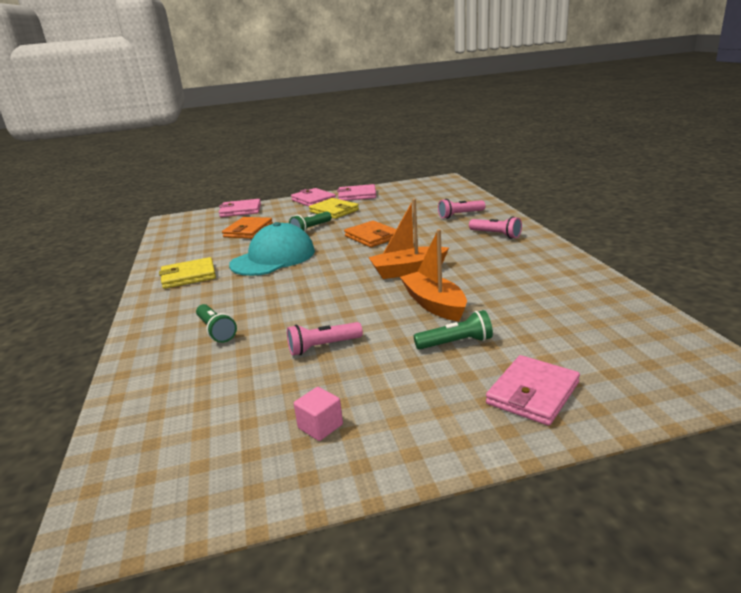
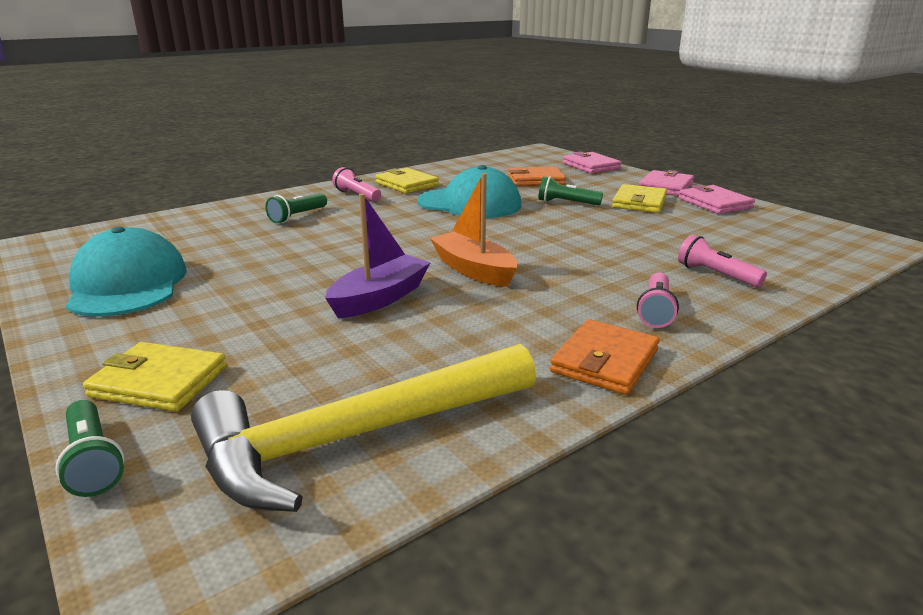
camera: 65 degrees right, 0 degrees up
(320, 426) = (128, 284): pink cube -> turquoise cap
(323, 347) = (269, 260): pink flashlight -> pink flashlight (357, 195)
(372, 237) = (569, 235): orange wallet -> orange wallet (604, 361)
(434, 304) = (380, 298): orange boat -> purple boat
(456, 343) = (281, 323): green flashlight -> green flashlight (93, 461)
(532, 393) = (159, 381): pink wallet -> yellow wallet
(612, 322) = (358, 436): none -> yellow hammer

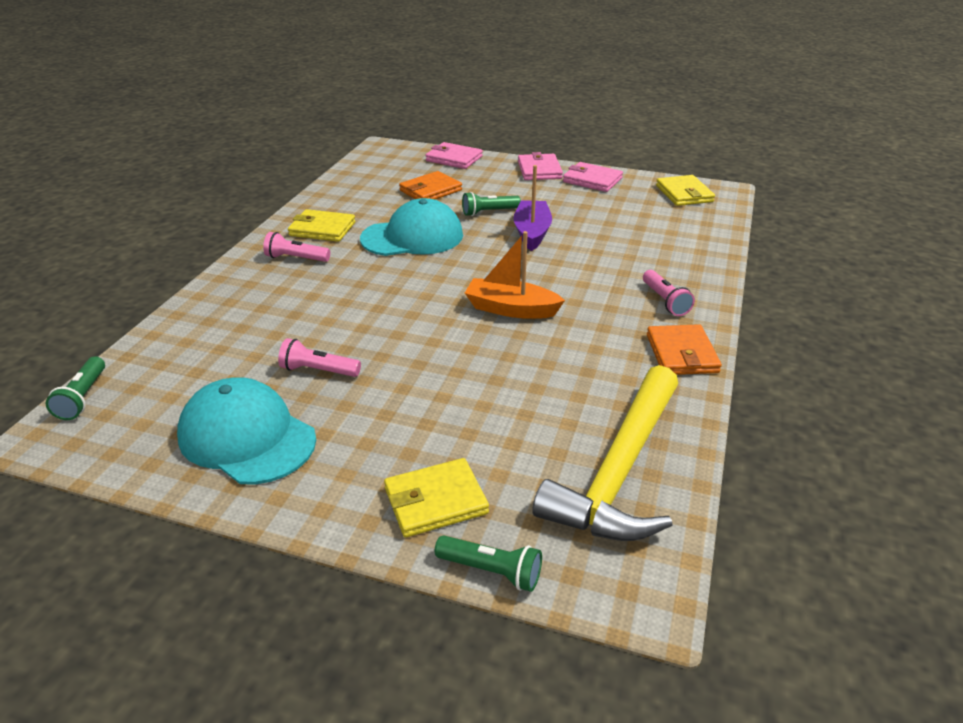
camera: 35 degrees left, 10 degrees up
(297, 216) = (278, 303): green flashlight -> green flashlight (83, 397)
(380, 298) = (481, 362): purple boat -> purple boat (532, 233)
(639, 202) = (540, 195): yellow wallet -> yellow wallet (684, 194)
(716, 275) = (665, 255): pink flashlight -> pink flashlight (318, 370)

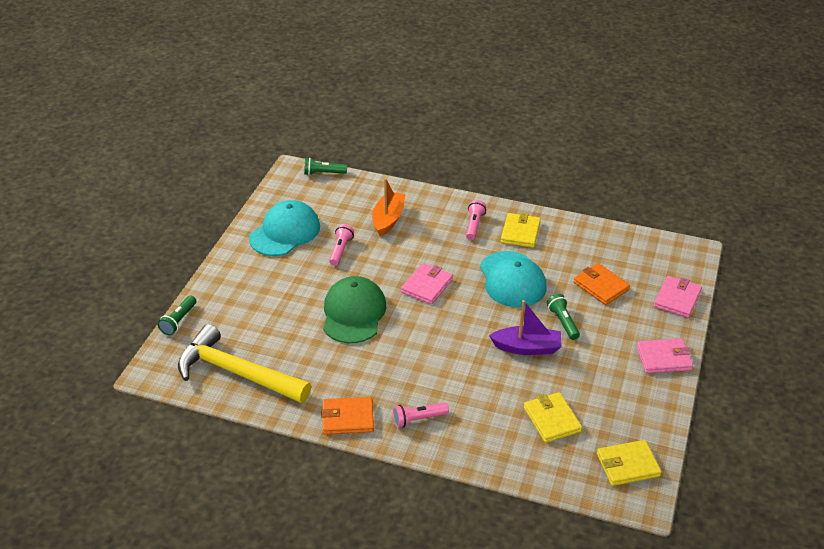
camera: 90 degrees right, 5 degrees up
(435, 501) = (227, 301): yellow wallet -> yellow wallet (552, 419)
(471, 354) = (353, 313): none -> green cap
(511, 309) = (407, 332): orange boat -> orange boat (388, 219)
(592, 180) = (647, 396): pink wallet -> pink wallet (427, 286)

